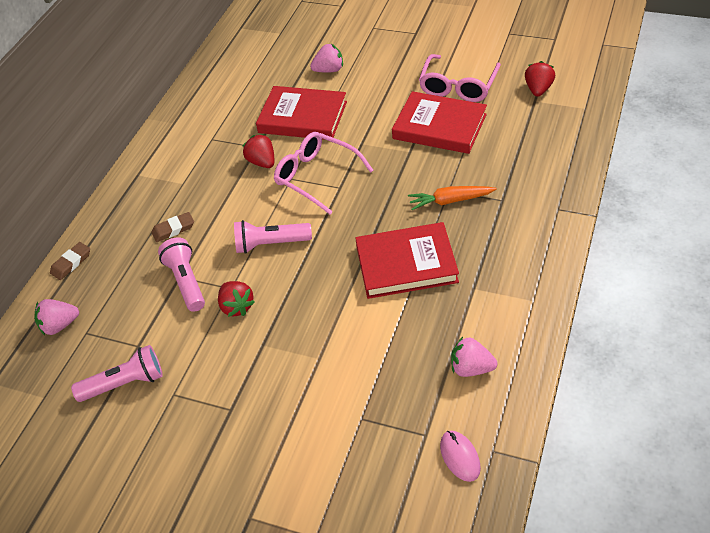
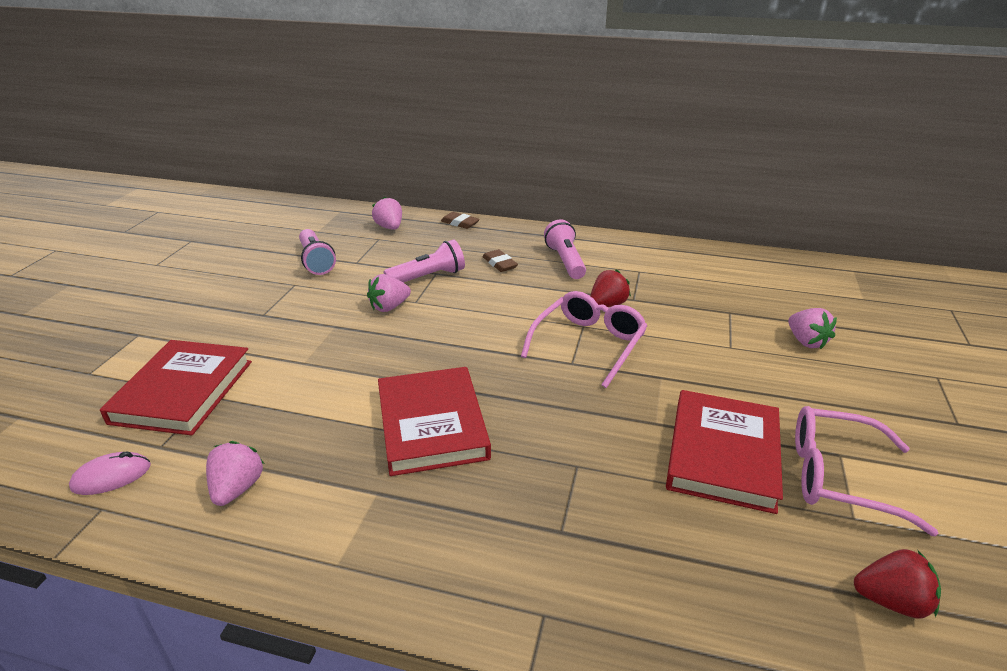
camera: 80 degrees right, 15 degrees down
(237, 307) = (389, 307): red strawberry -> pink strawberry
(270, 244) = (475, 320): pink flashlight -> pink flashlight (565, 261)
(303, 117) = (698, 327): red book -> red book (183, 391)
(450, 201) = (554, 467): orange carrot -> none

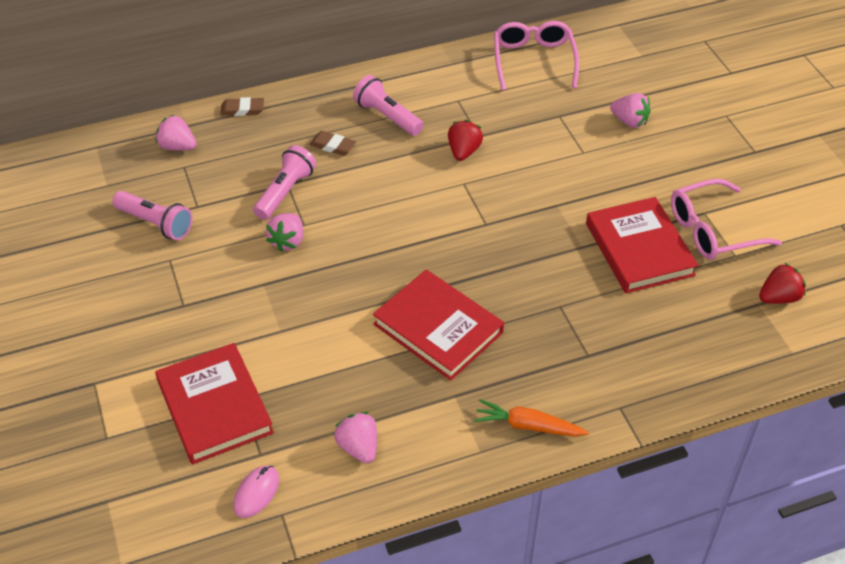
camera: 35 degrees left, 15 degrees up
(415, 568) = (528, 426): none -> orange carrot
(588, 344) = (483, 200): pink glasses -> pink glasses (533, 61)

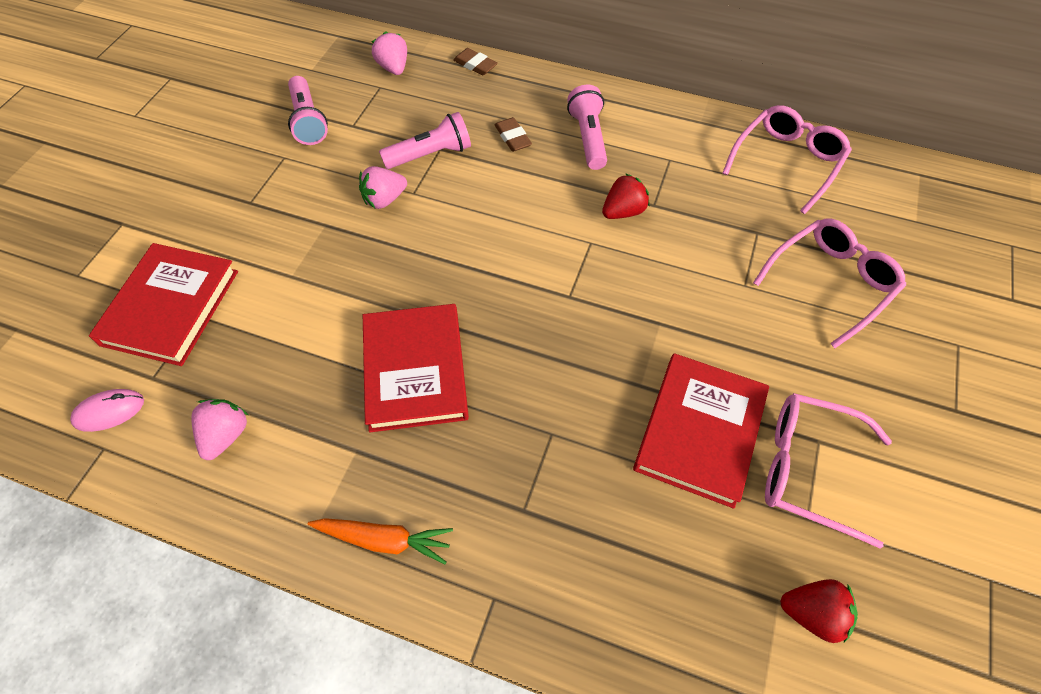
camera: 40 degrees right, 10 degrees up
(528, 426) = (385, 540): orange carrot -> orange carrot turned 135 degrees clockwise
(629, 121) = (830, 283): pink strawberry -> pink glasses

